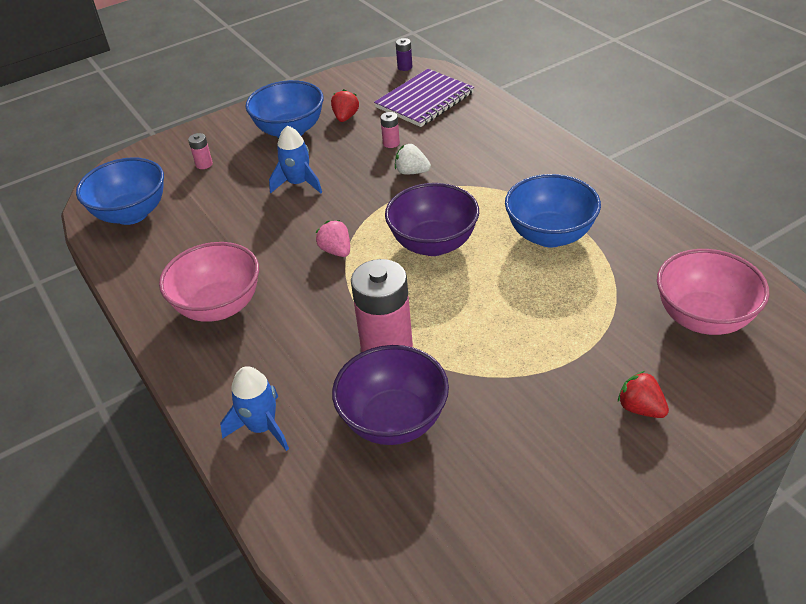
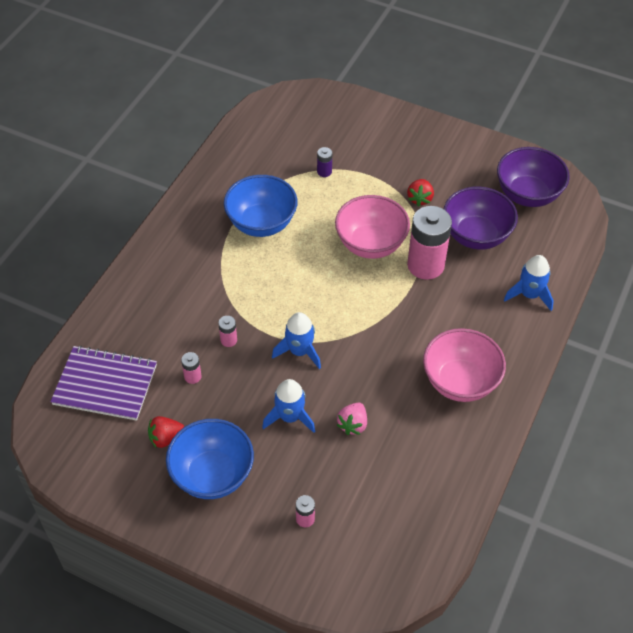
camera: 125 degrees left, 10 degrees up
(131, 214) = (408, 529): blue bowl -> none
(336, 251) = (356, 341): pink strawberry -> pink strawberry (353, 424)
(360, 210) = (299, 351): none -> blue rocket
(405, 67) = (43, 434): purple battery -> purple battery (324, 172)
(412, 172) = (228, 340): white strawberry -> pink battery
(433, 244) = (311, 285): purple bowl -> purple bowl (527, 195)
(640, 408) = (388, 139): red strawberry -> red strawberry (420, 199)
(703, 318) = (298, 131): pink bowl -> pink bowl (370, 244)

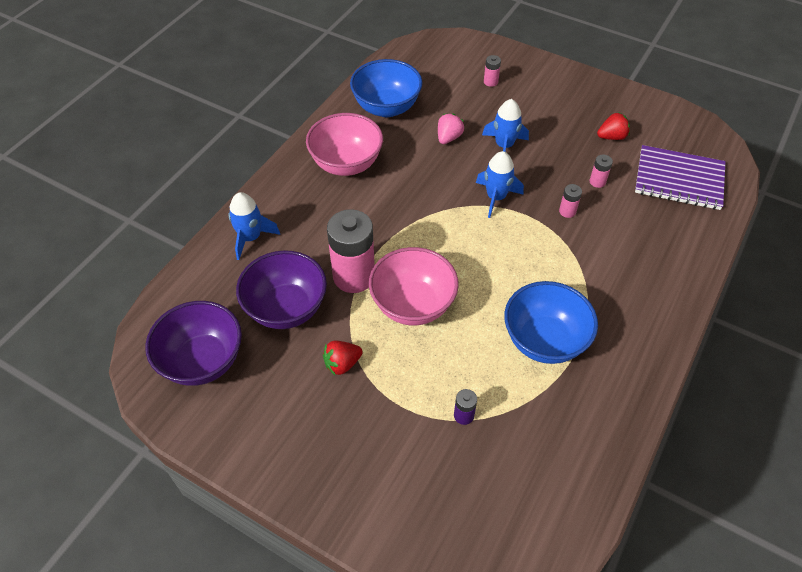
camera: 175 degrees left, 0 degrees up
(212, 475) = (567, 111): blue bowl -> blue bowl (386, 107)
(420, 199) = (342, 364): red strawberry -> red strawberry turned 135 degrees counterclockwise

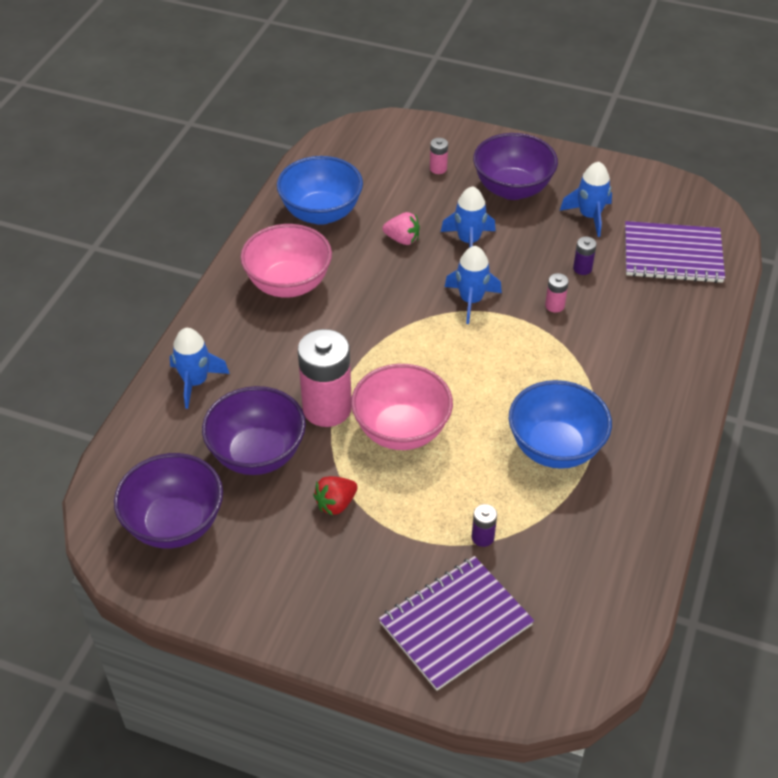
camera: 10 degrees left, 5 degrees down
(423, 495) = (455, 624): none -> purple notebook
(448, 138) = (402, 239): pink strawberry -> pink strawberry turned 90 degrees clockwise
(549, 106) = (512, 189): none -> purple bowl
(597, 182) = (582, 268): pink battery -> purple battery
(612, 137) = (589, 216): red strawberry -> blue rocket

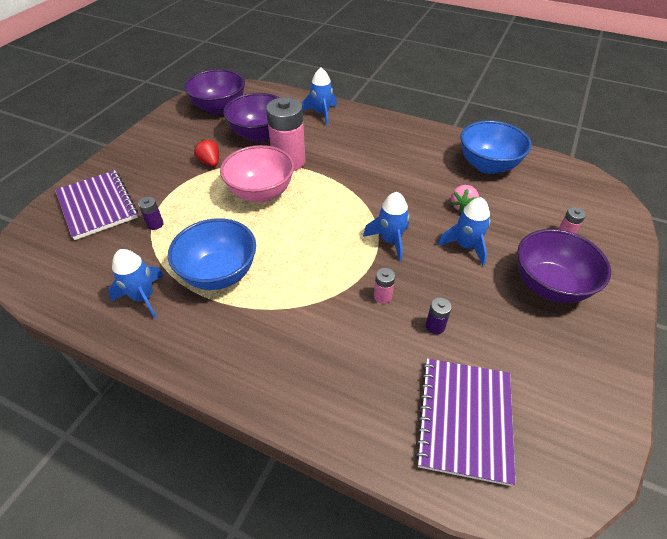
camera: 95 degrees right, 0 degrees up
(288, 284) = (407, 149): pink bowl -> none
(589, 216) = (519, 346): blue rocket -> blue rocket (143, 297)

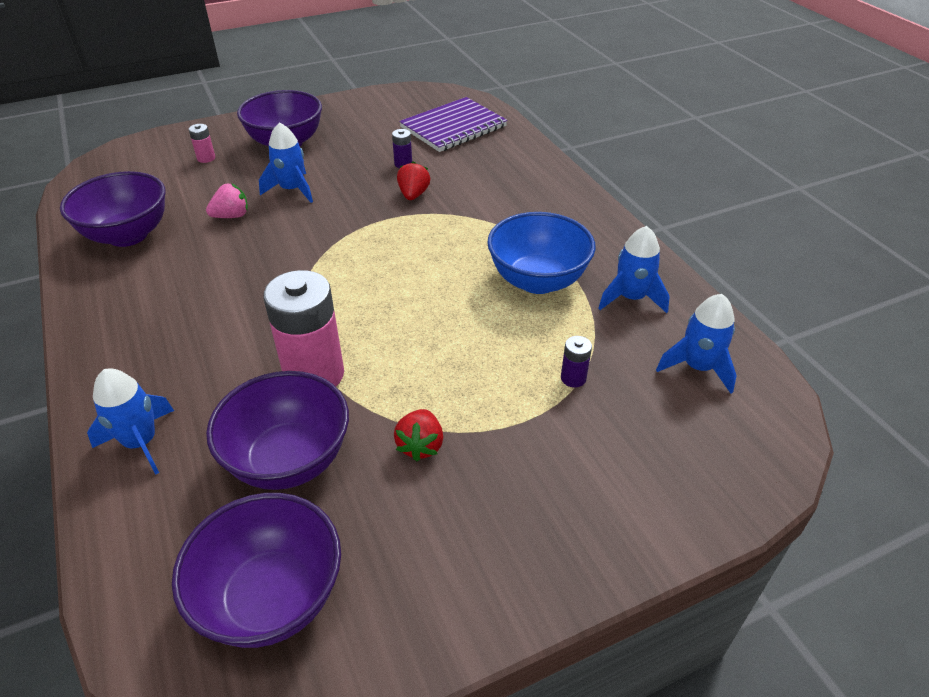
camera: 140 degrees left, 5 degrees down
(97, 206) = (645, 460): purple notebook -> none
(261, 193) = (404, 347): pink bowl -> none
(382, 296) = (413, 195): pink battery -> red strawberry
(390, 240) = (344, 225): blue rocket -> blue rocket (697, 367)
(487, 165) = (128, 235): blue bowl -> purple bowl

